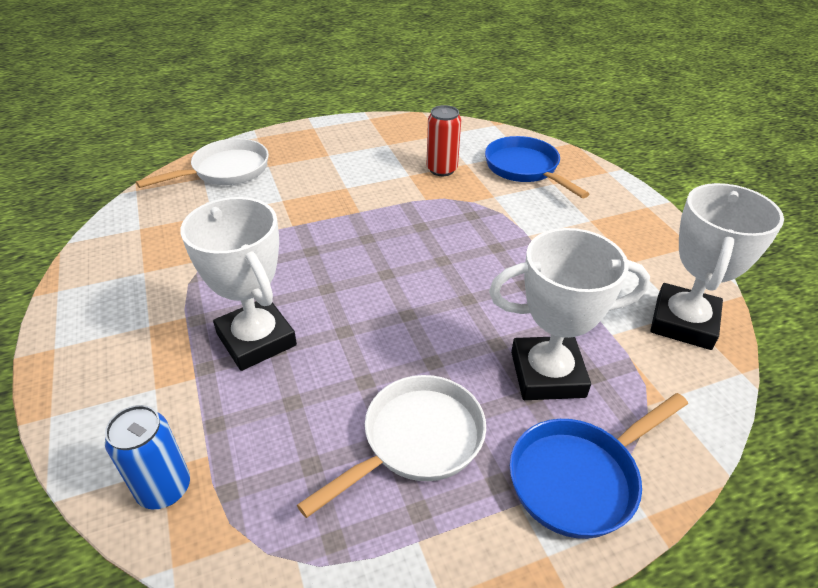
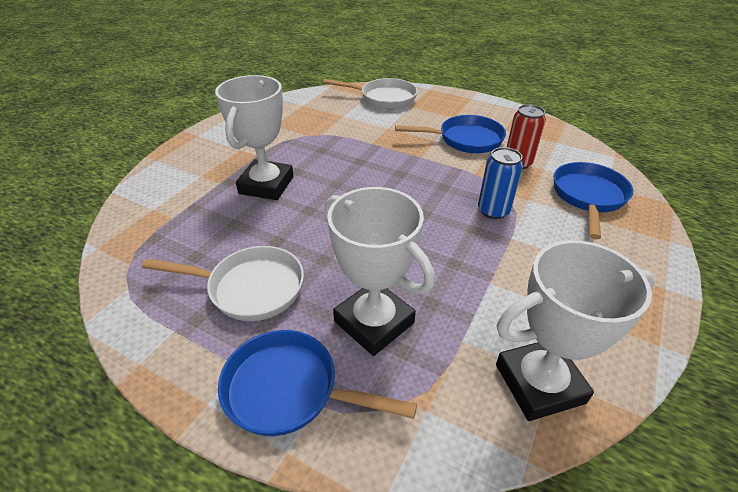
camera: 50 degrees right, 0 degrees up
(164, 488) = (141, 217): blue can -> blue can (493, 211)
(371, 172) = (465, 140): none -> blue pan

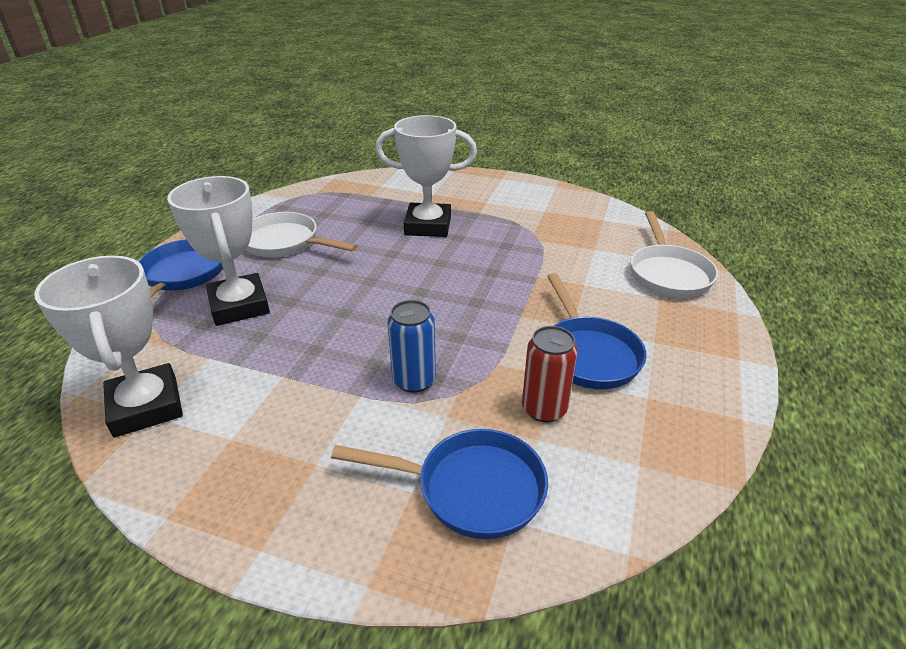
camera: 80 degrees right, 5 degrees down
(249, 288) = (285, 243): white pan -> white pan turned 120 degrees clockwise
(374, 322) = (239, 306): white trophy -> white trophy turned 60 degrees counterclockwise

